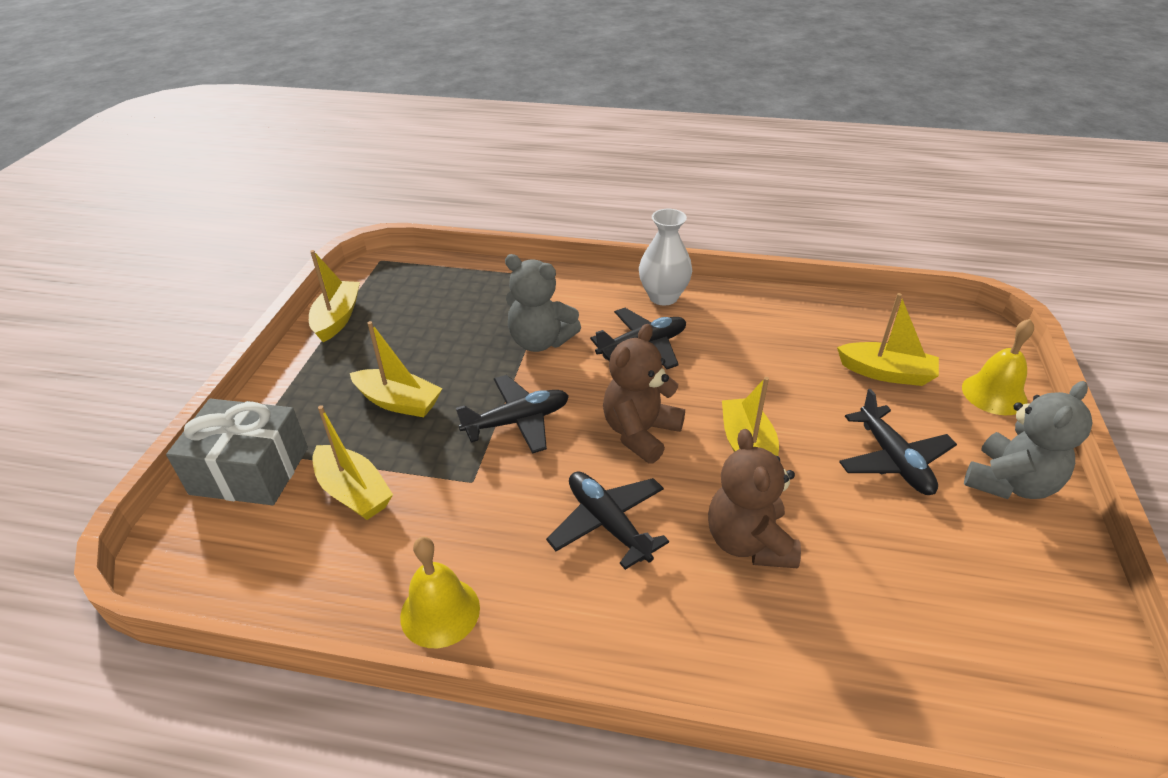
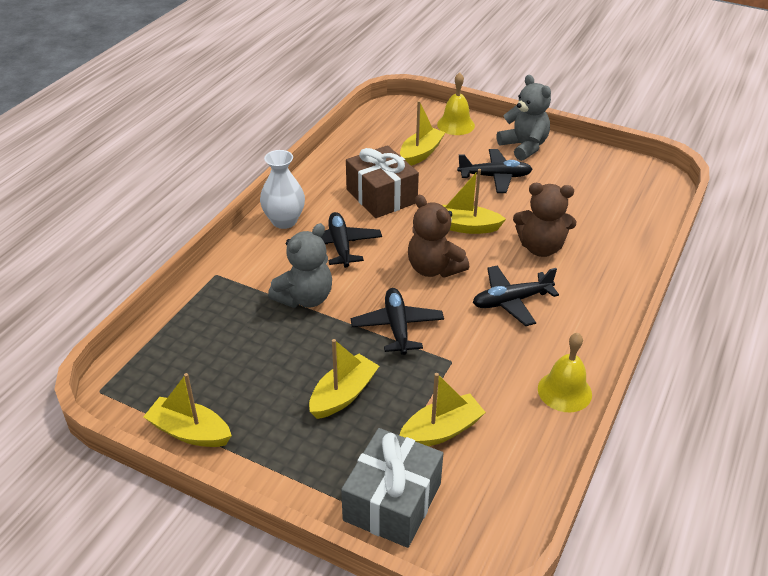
camera: 75 degrees left, 0 degrees up
(761, 357) = (381, 196): none -> brown gift

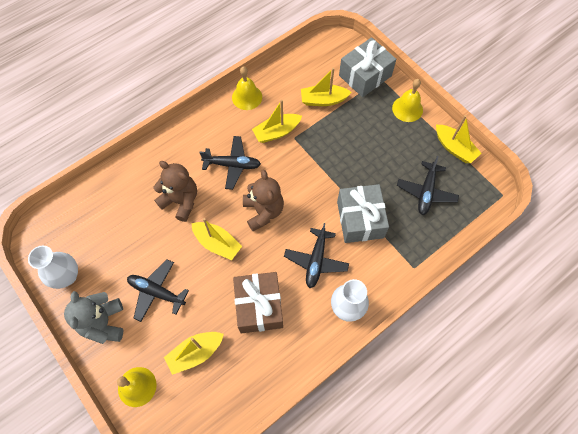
camera: 155 degrees left, 25 degrees up
(290, 468) = (407, 109): none -> yellow bell
(305, 298) = (360, 219): grey teddy bear -> grey gift
(343, 395) = (364, 139): yellow boat -> yellow boat (276, 132)
(397, 327) = (312, 173): black plane -> black plane (426, 192)
(593, 162) = (67, 276): none -> white vase

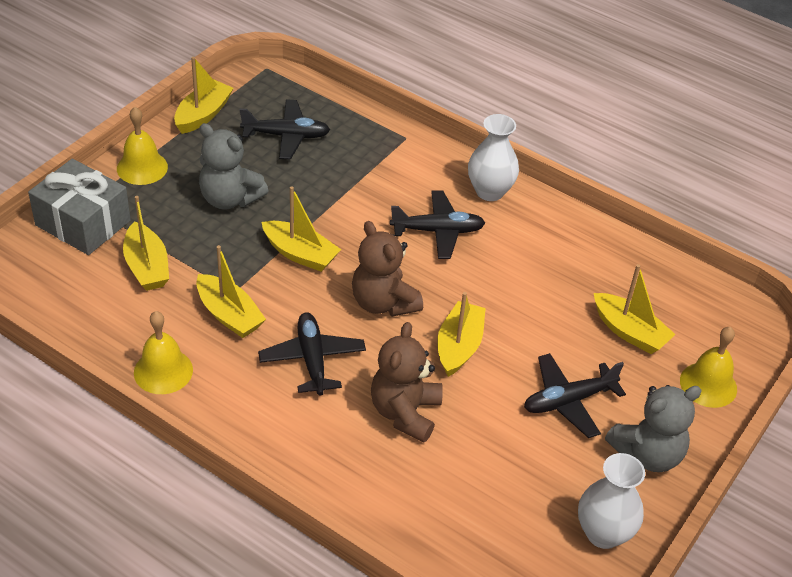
camera: 110 degrees left, 20 degrees down
(157, 292) = (568, 401): black plane -> black plane turned 60 degrees clockwise
(259, 306) = (531, 278): brown gift -> none
(263, 211) = (383, 303): brown teddy bear -> brown teddy bear turned 90 degrees counterclockwise
(315, 176) = (300, 254): none -> yellow boat
(360, 219) = (355, 195): grey gift -> none
(371, 149) = (229, 199): none -> grey teddy bear

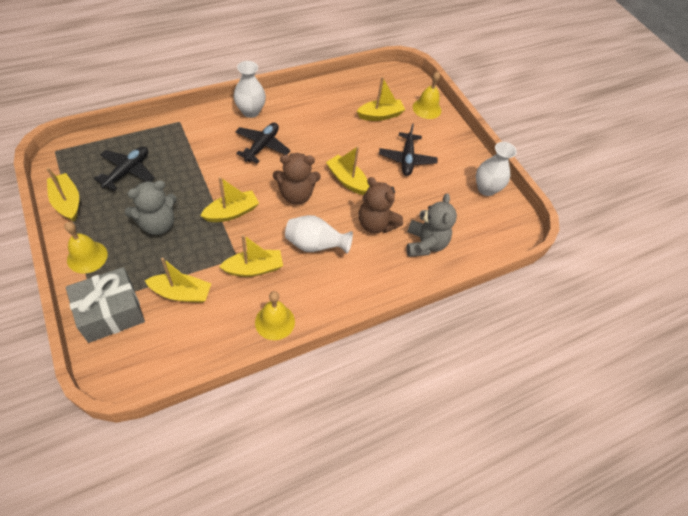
camera: 65 degrees left, 10 degrees up
(312, 360) = (315, 245): black plane -> white vase
(647, 454) = (452, 150): grey teddy bear -> grey teddy bear (425, 244)

